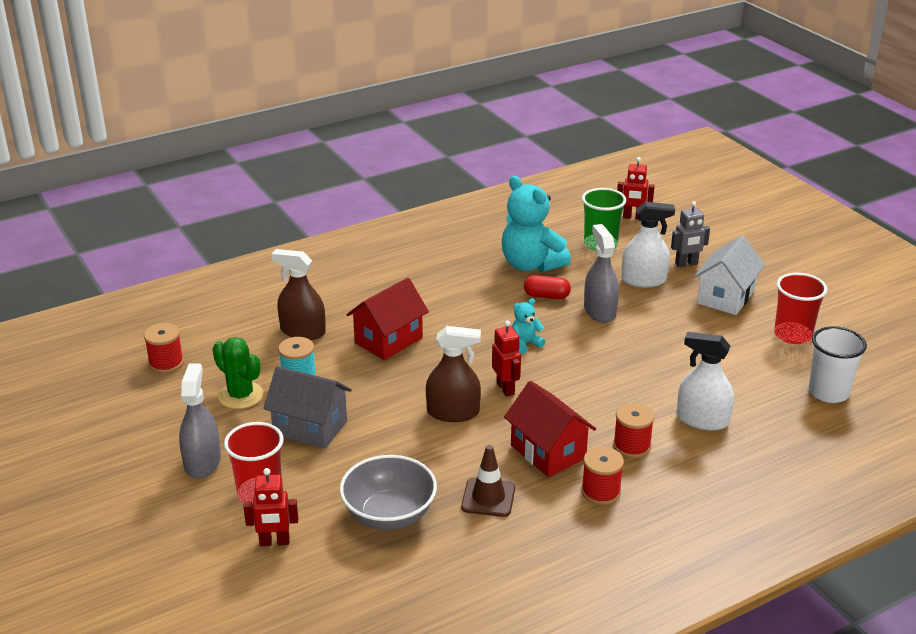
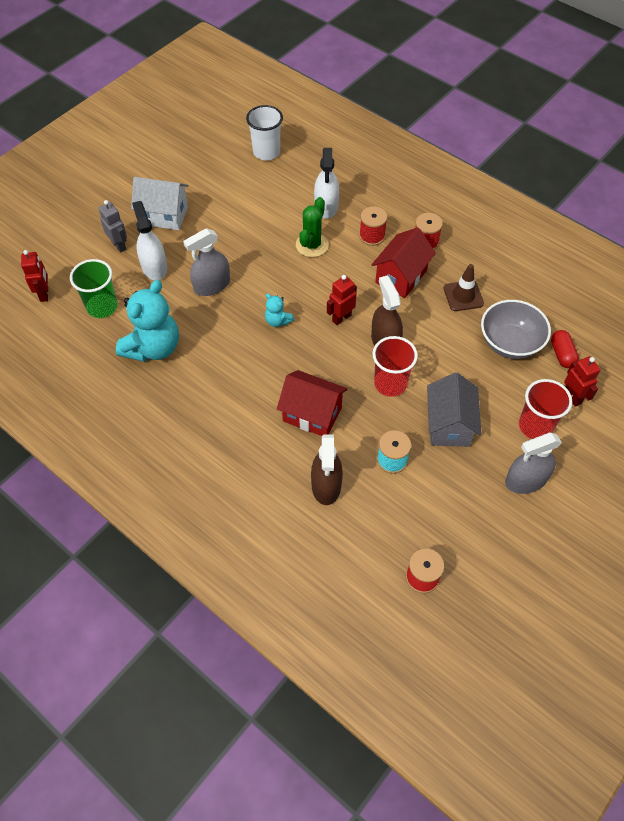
camera: 110 degrees left, 25 degrees up
(240, 395) = (436, 492): green cactus -> green cactus (312, 245)
(546, 296) = (202, 324): red capsule -> red capsule (562, 354)
(792, 335) = (203, 175): red cup -> red cup (390, 383)

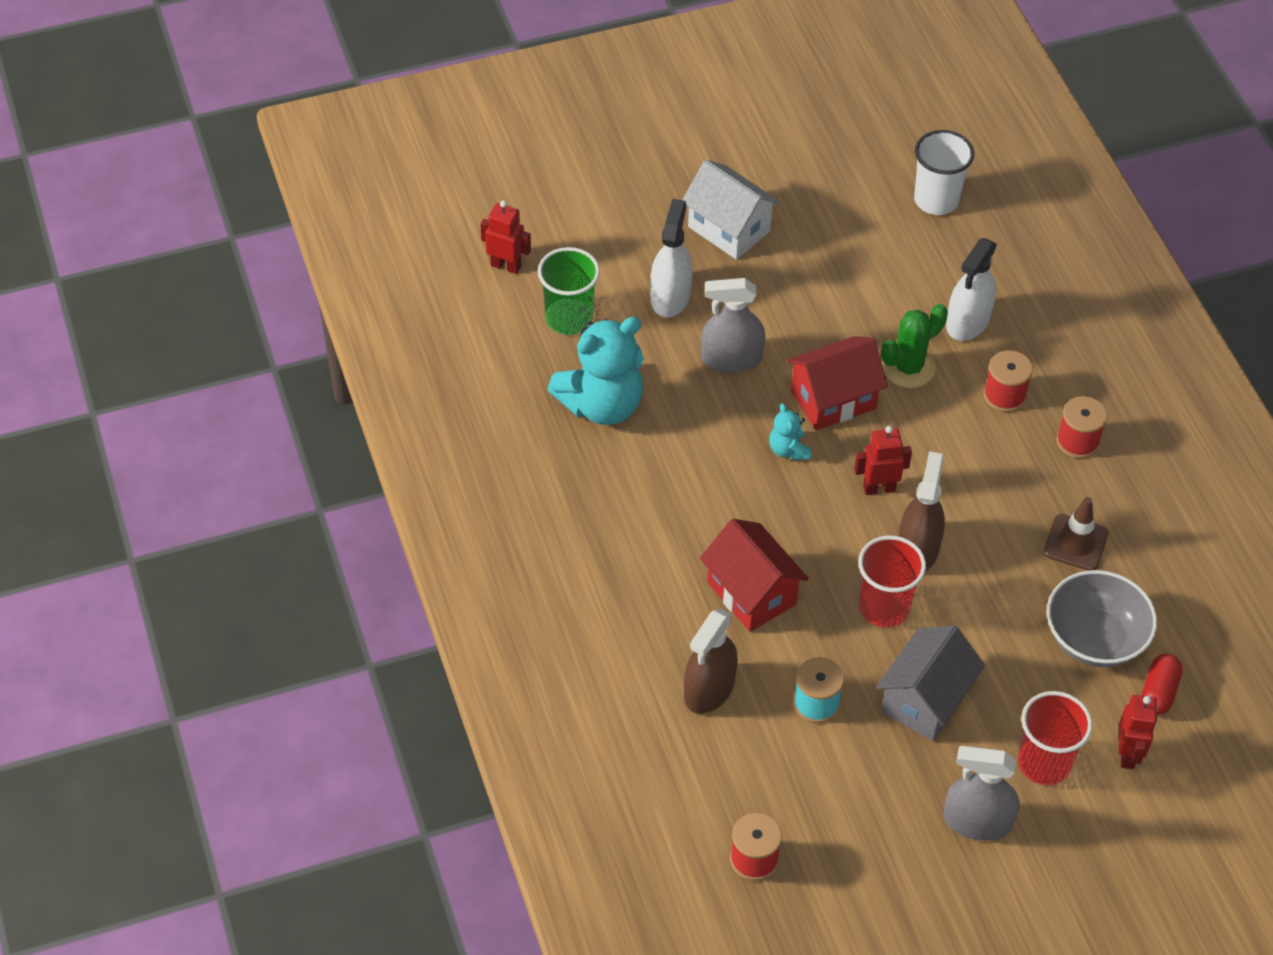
camera: 30 degrees right, 5 degrees down
(44, 294) = (506, 266): red robot -> red robot turned 90 degrees counterclockwise
(119, 245) = (642, 244): grey robot -> none
(401, 277) = (1004, 473): red house -> red house (833, 400)

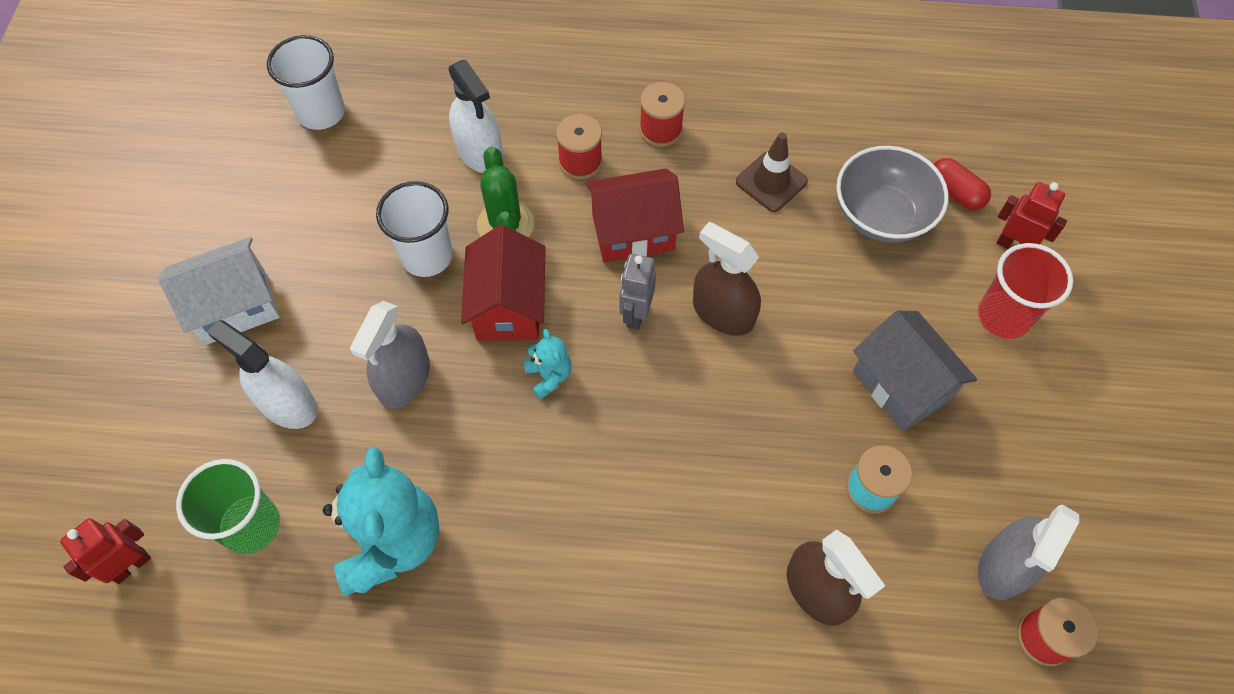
camera: 65 degrees left, 10 degrees up
(751, 593) = (712, 492): red house -> red house (633, 232)
(788, 450) = (549, 376): turquoise teddy bear -> turquoise teddy bear turned 120 degrees counterclockwise
(846, 328) = (427, 256): none -> white cup
(879, 488) = (636, 314): red robot -> grey robot
(884, 607) = (779, 373): red cup -> none
(977, 821) = (1053, 402): grey spray bottle -> grey spray bottle (1004, 566)

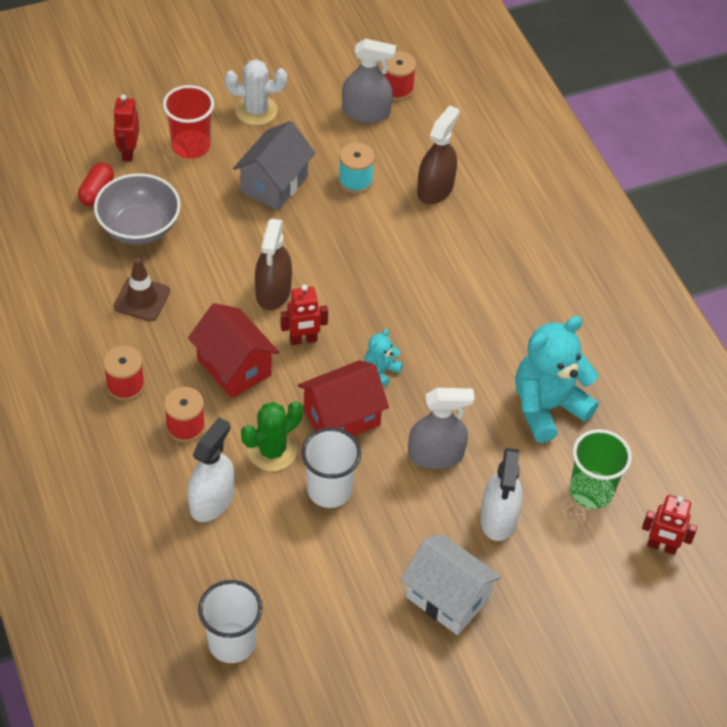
camera: 120 degrees left, 10 degrees down
(636, 314) = (303, 340): grey robot -> red robot
(1050, 419) = (256, 110): none -> white cactus

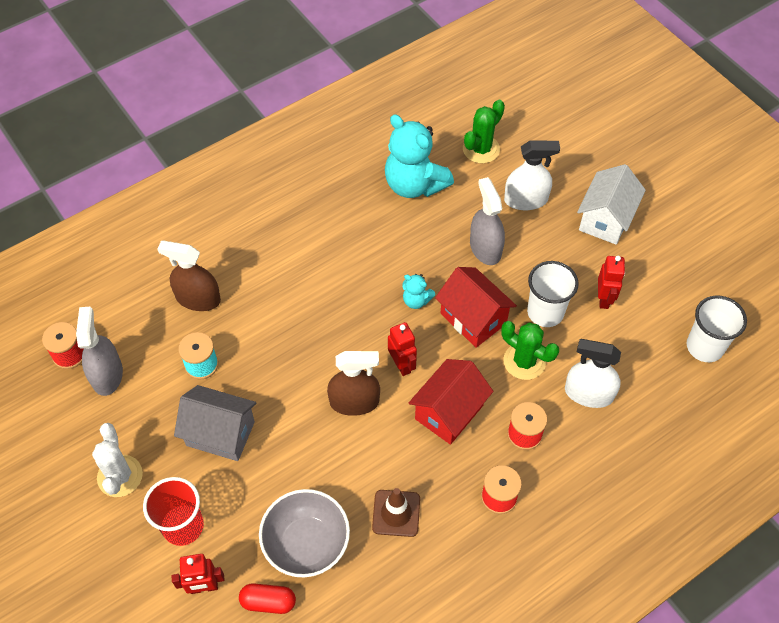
camera: 100 degrees left, 5 degrees up
(591, 491) = (481, 149): green cup -> green cactus
(661, 546) = (511, 105): red robot -> red robot (604, 299)

